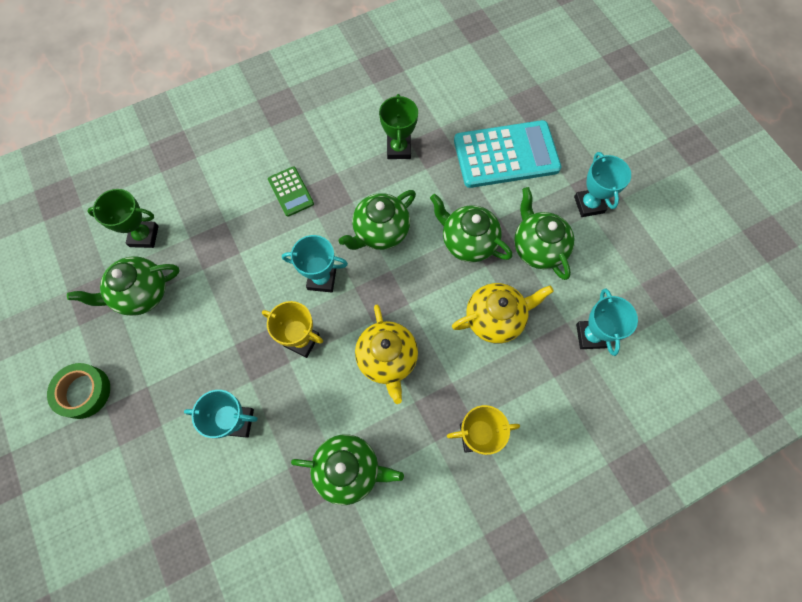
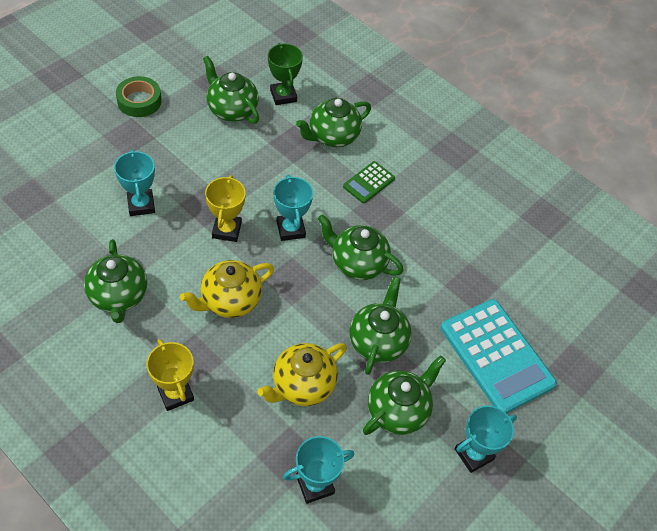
camera: 65 degrees right, 15 degrees down
(220, 206) = (332, 136): none -> green teapot
(399, 149) = (455, 256): green trophy -> none
(495, 318) = (302, 385): yellow teapot -> yellow teapot turned 90 degrees clockwise

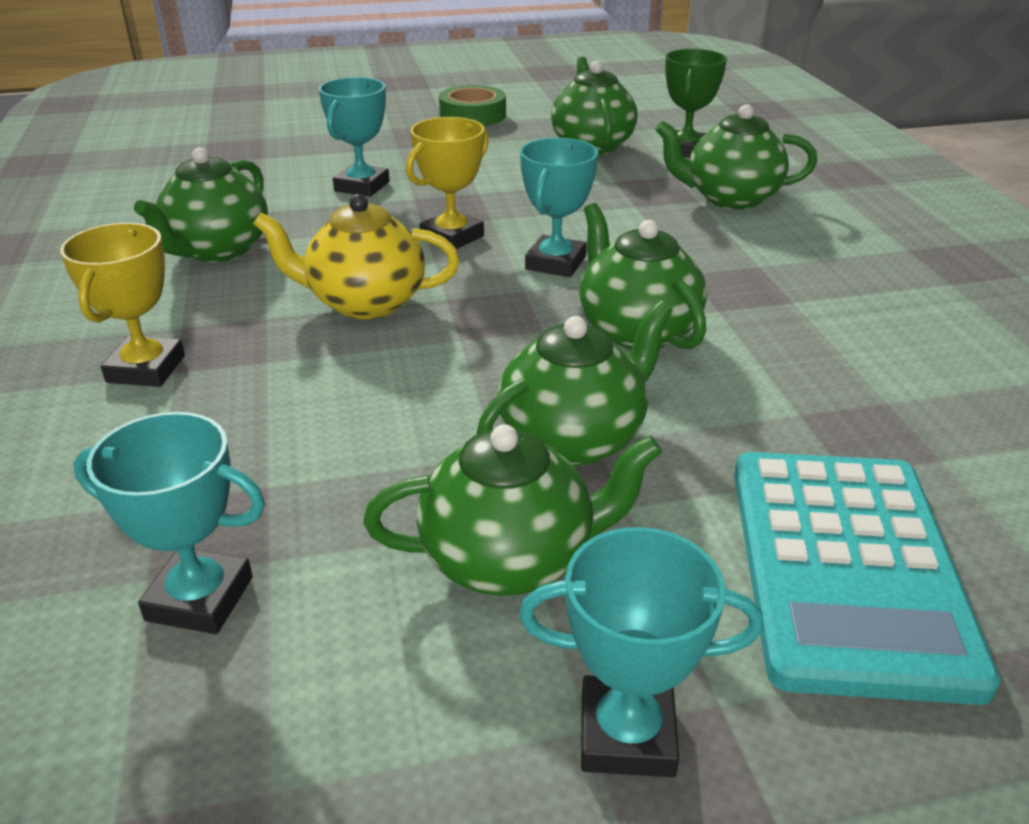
camera: 40 degrees right, 20 degrees down
(302, 385) = (358, 441): yellow teapot -> none
(369, 183) = (751, 254): green calculator -> none

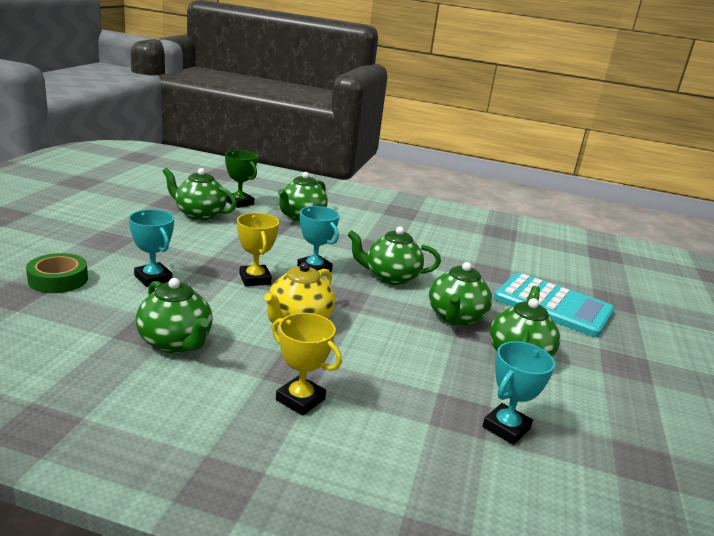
camera: 65 degrees left, 10 degrees down
(472, 115) = (103, 220): green tape -> green tape (58, 280)
(574, 439) = (455, 318): green teapot -> green teapot turned 150 degrees counterclockwise
(627, 734) = (607, 366): turquoise trophy -> none

